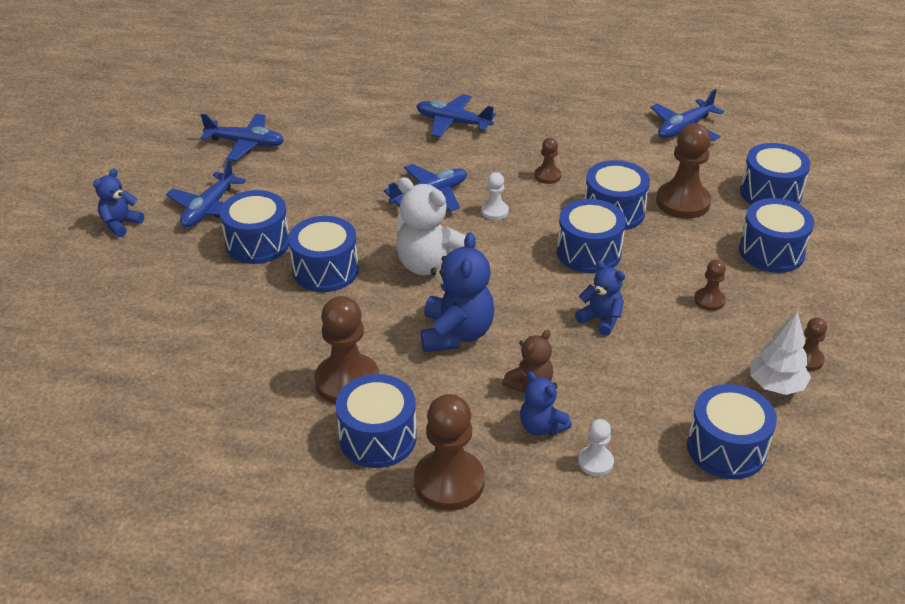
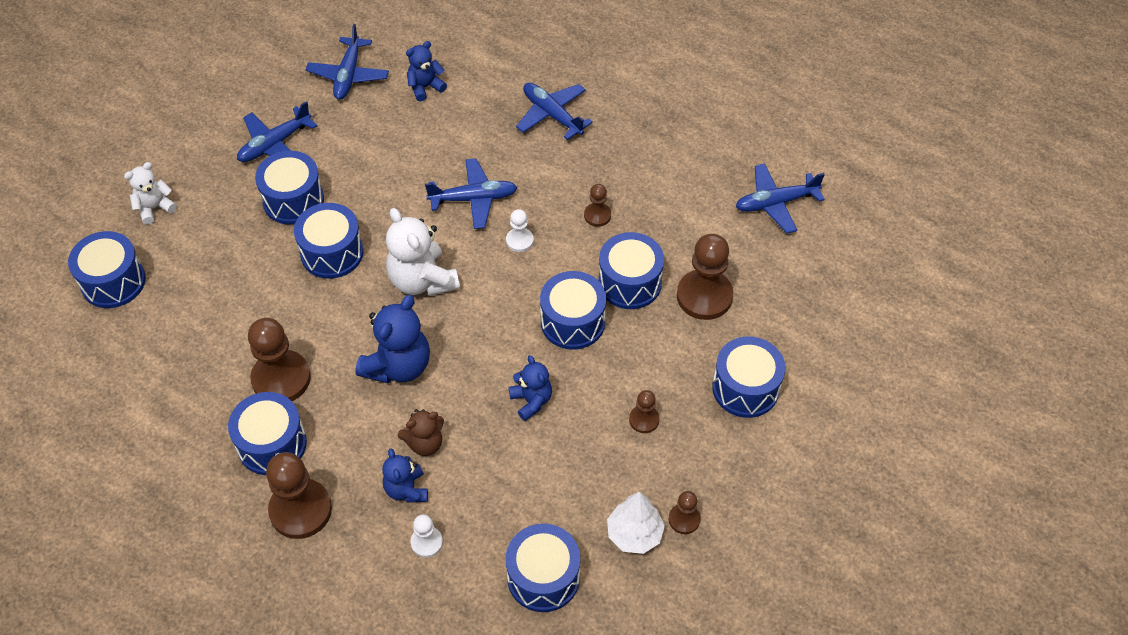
camera: 25 degrees right, 15 degrees up
(115, 289) = (154, 208): none -> white teddy bear
(120, 224) = (194, 135): blue teddy bear -> blue teddy bear (425, 87)
(246, 144) = (348, 75): blue plane -> blue plane turned 60 degrees clockwise
(770, 193) = (800, 318): blue drum -> blue drum (113, 281)

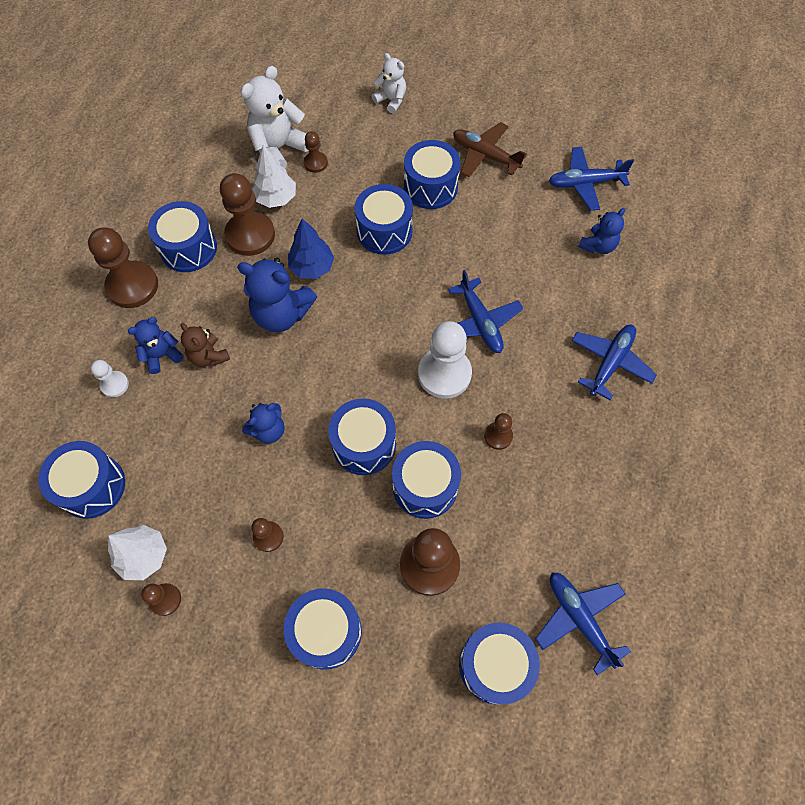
camera: 75 degrees right, 10 degrees up
(113, 281) = (313, 100): blue drum -> blue drum (495, 665)
(209, 297) = (315, 163): none -> brown pawn
(241, 344) = (276, 198): none -> white tree
(274, 144) = (485, 155): blue plane -> brown plane
(350, 327) = (312, 267): none -> blue tree
(422, 280) = (375, 307): white teddy bear -> white teddy bear (279, 149)
(425, 87) = (598, 246): blue teddy bear -> blue teddy bear turned 90 degrees clockwise
(519, 241) = (444, 374): white pawn -> white pawn, size x1.97

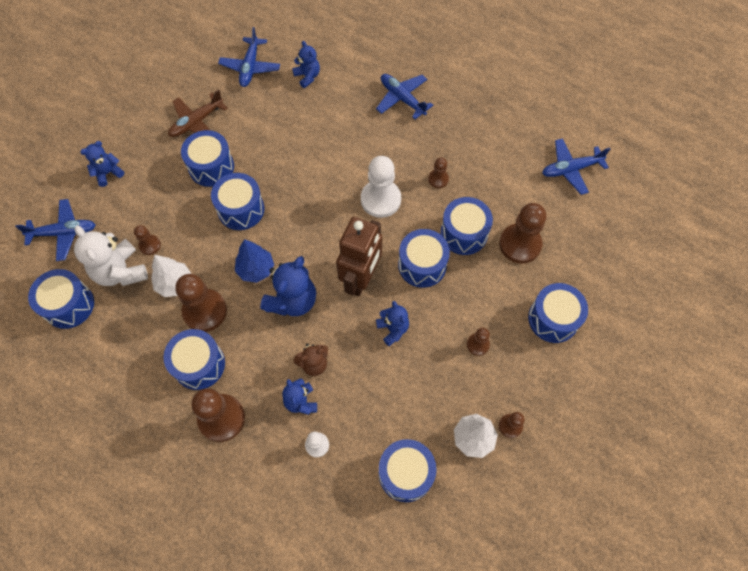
camera: 75 degrees left, 0 degrees up
(327, 378) = (361, 278): none -> brown robot
(391, 100) = (108, 173): white teddy bear -> blue teddy bear
(480, 322) = (346, 166): blue plane -> blue plane (64, 233)
(495, 665) = (591, 223): blue drum -> blue drum (69, 305)

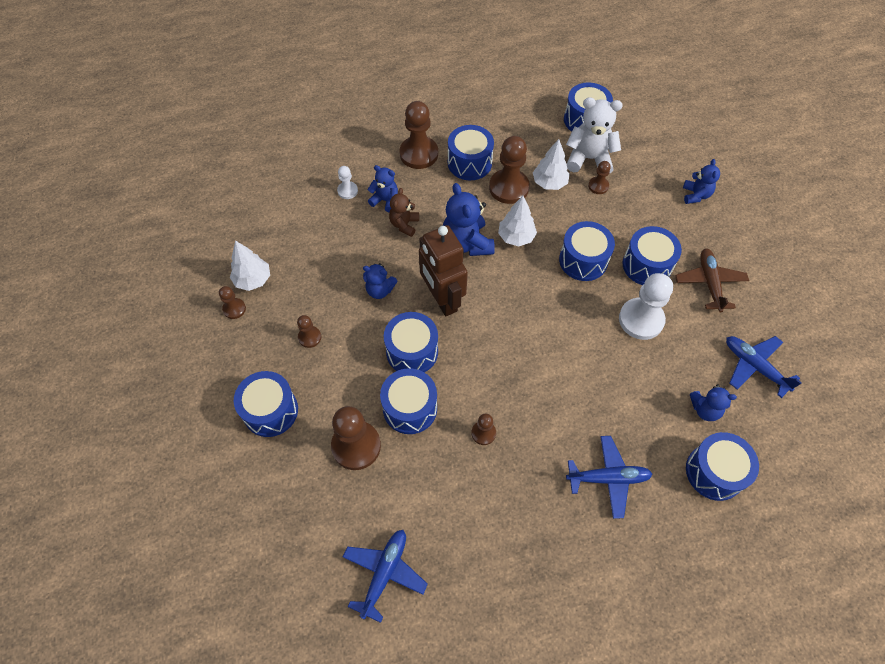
camera: 130 degrees right, 5 degrees down
(64, 233) = (654, 144): blue plane -> none
(256, 269) = (516, 237): blue tree -> white tree
(380, 199) = (503, 368): white pawn -> white pawn (641, 320)
(405, 473) = (277, 225): blue drum -> blue drum (714, 472)

